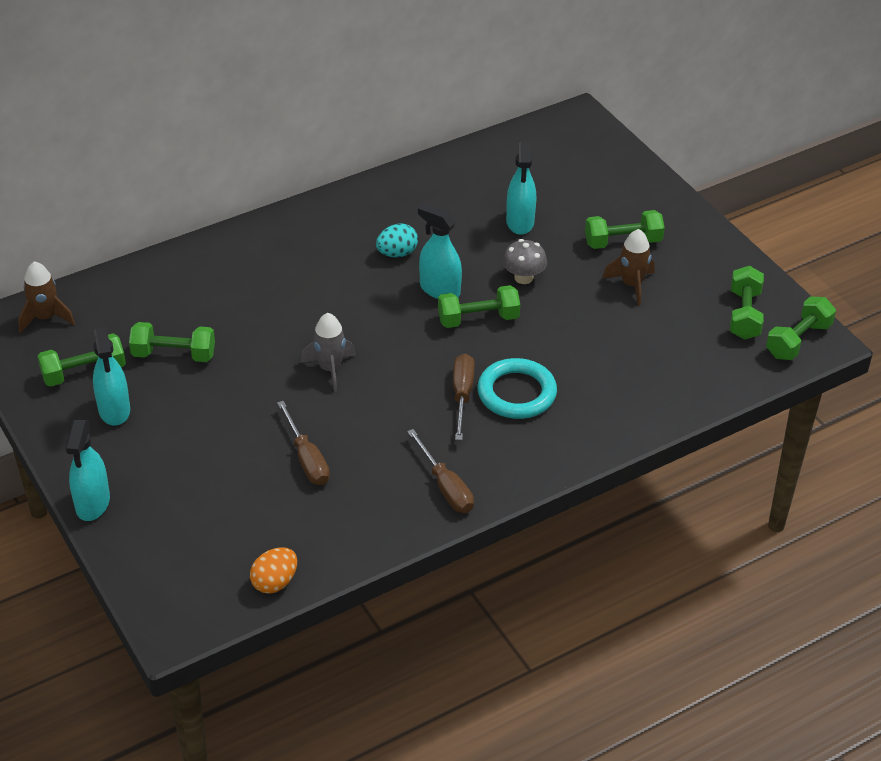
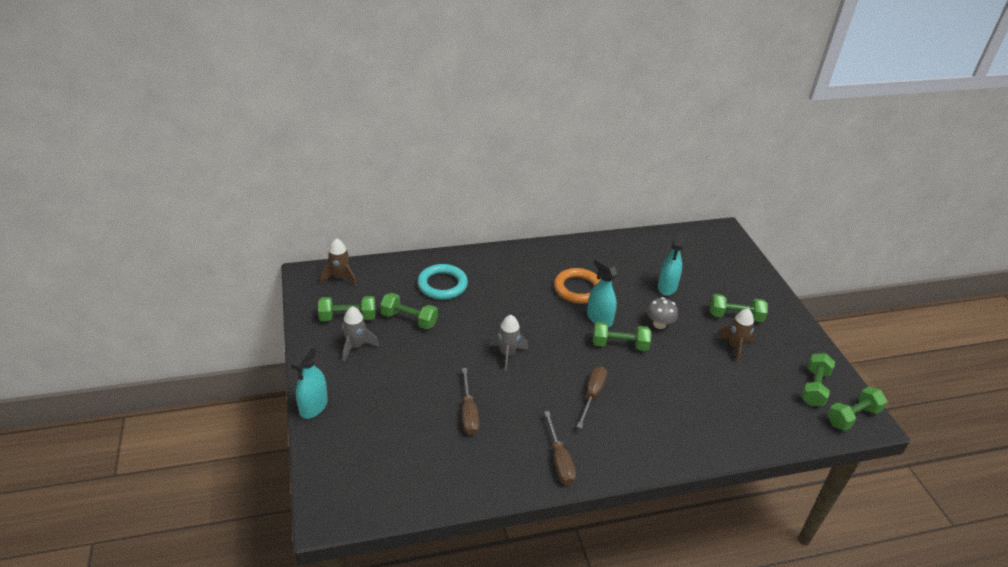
camera: 15 degrees right, 5 degrees down
(114, 410) = (356, 346): turquoise spray bottle -> grey rocket
(275, 582) = (411, 500): orange egg -> none
(397, 253) = (578, 289): turquoise egg -> orange ring
(516, 393) = (632, 403): turquoise ring -> turquoise ring (442, 285)

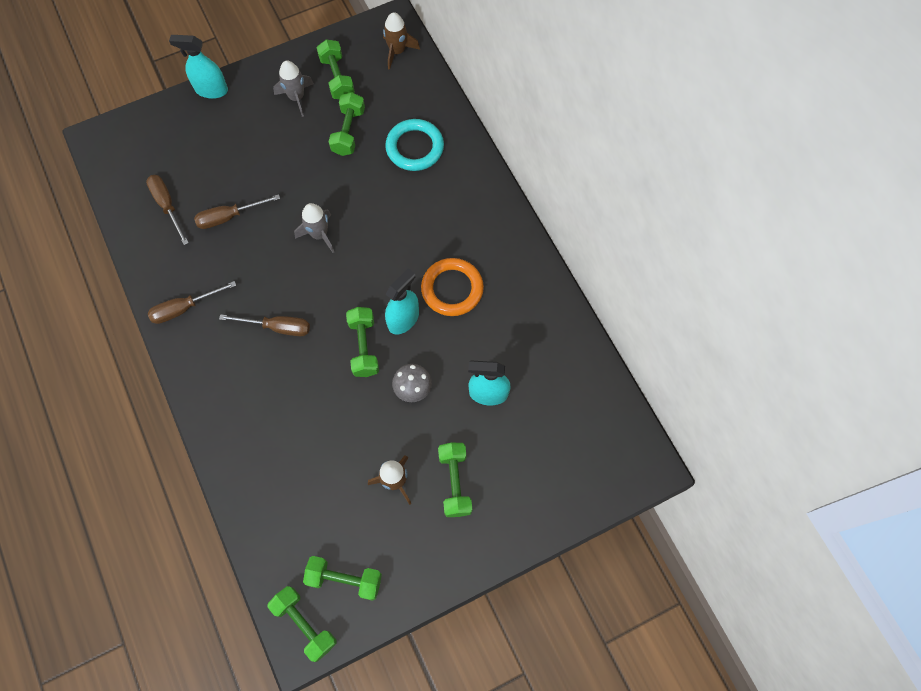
camera: 80 degrees right, 30 degrees up
(439, 460) = (167, 206): none -> brown screwdriver

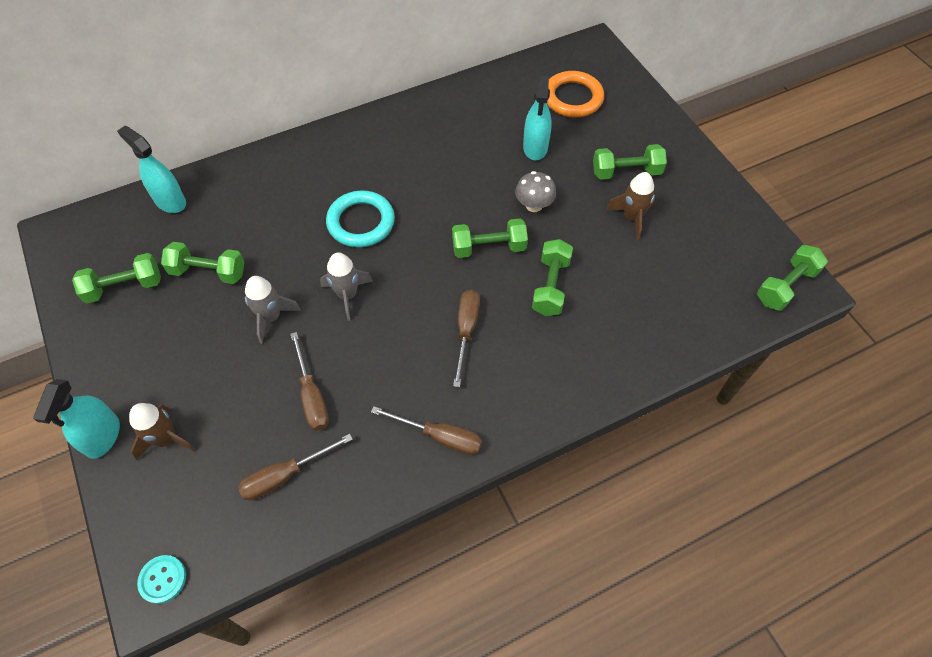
camera: 90 degrees left, 10 degrees down
(106, 143) = (162, 579): none -> turquoise button
(184, 308) = (439, 437): brown screwdriver -> brown screwdriver turned 45 degrees counterclockwise
(296, 98) = (143, 330): grey rocket -> grey rocket (271, 317)
(344, 579) = (735, 255): green dumbbell -> green dumbbell (550, 286)
(397, 51) = (102, 227): brown rocket -> brown rocket (166, 439)
(403, 319) = (457, 214): turquoise spray bottle -> turquoise spray bottle (170, 201)
(415, 147) = (243, 208): turquoise ring -> turquoise ring (361, 222)
(452, 289) = (423, 174): orange ring -> orange ring (572, 98)

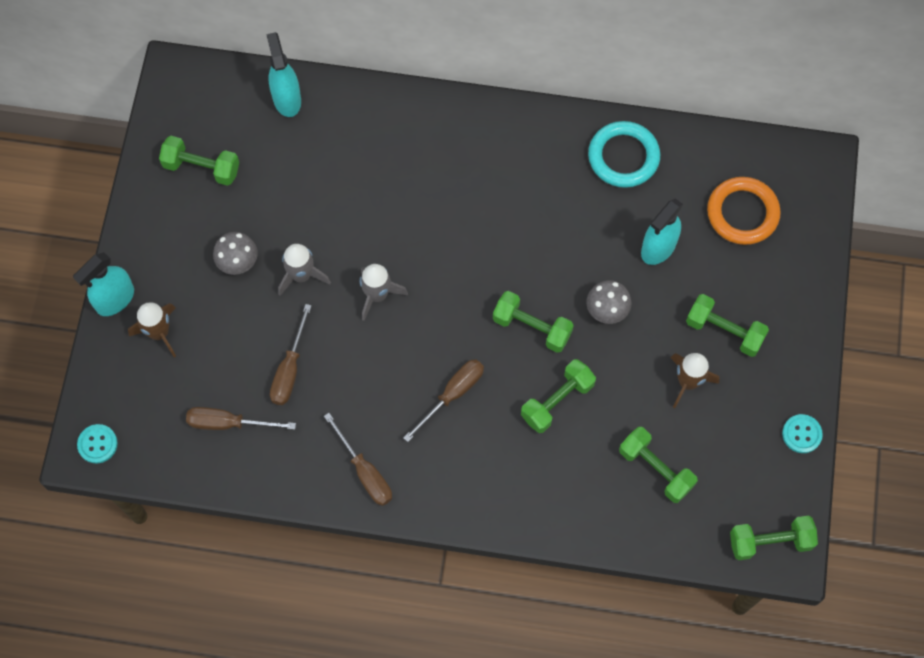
camera: 35 degrees right, 10 degrees up
(205, 339) = (238, 262): none -> grey mushroom
(208, 272) = (277, 196): green dumbbell -> green dumbbell (655, 469)
(361, 222) = (437, 228): turquoise ring -> turquoise ring (623, 157)
(737, 204) = (801, 434): none -> turquoise button

